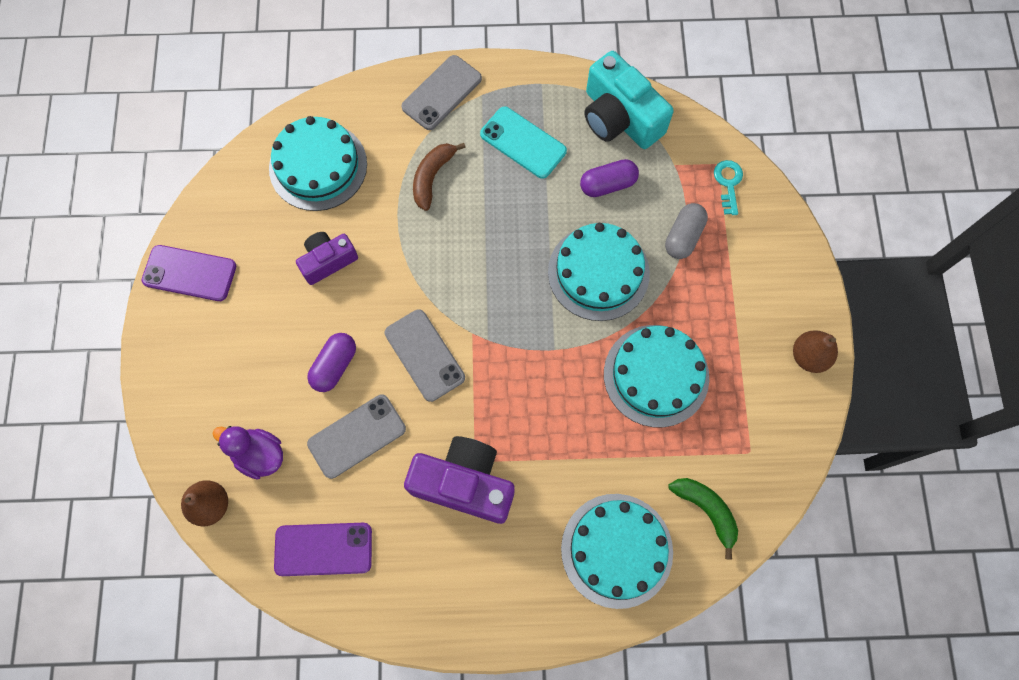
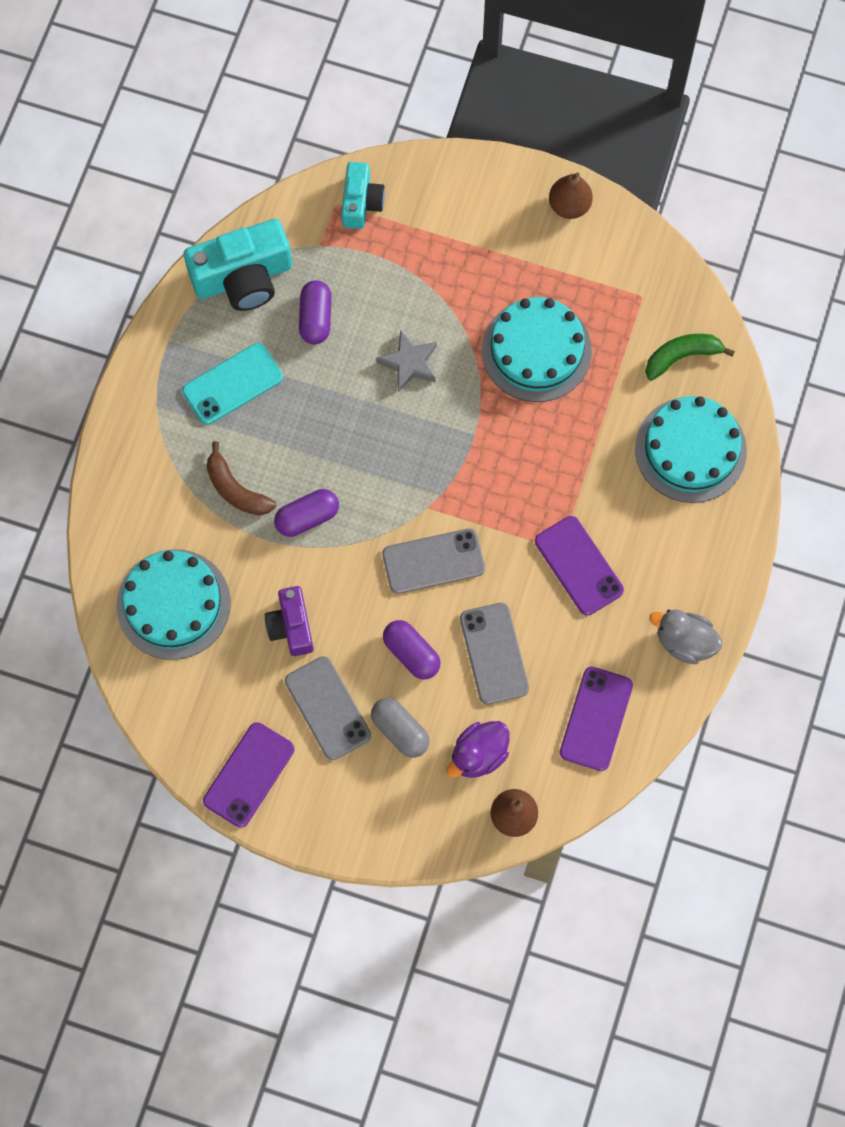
camera: 70 degrees left, 0 degrees up
(424, 608) = (684, 642): none -> grey duck
(428, 240) = (307, 517): none -> purple capsule
(442, 93) = (137, 446): grey phone -> grey phone (327, 708)
(464, 483) = (578, 566): purple camera -> purple phone
(598, 272) = (409, 363): turquoise cake -> grey star
(683, 236) = (402, 268): grey capsule -> grey capsule (400, 731)
(728, 183) = (361, 203): turquoise key -> turquoise camera

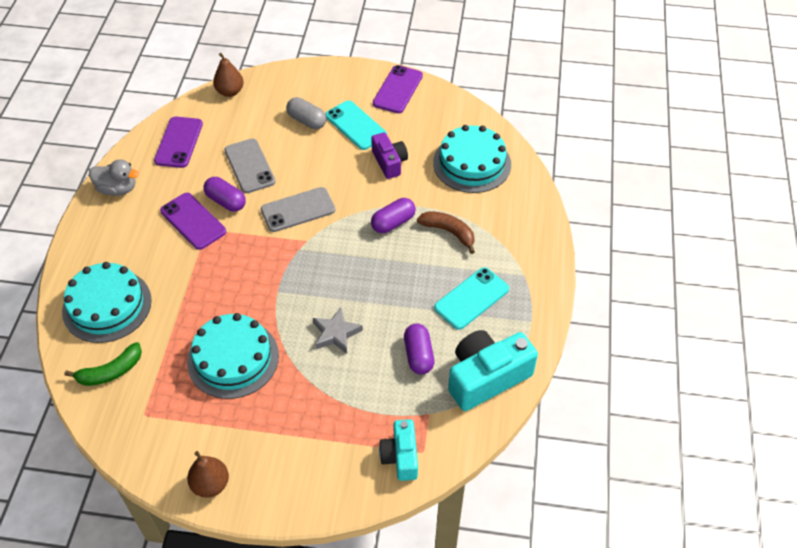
camera: 170 degrees right, 20 degrees down
(327, 708) = (356, 125): grey phone -> turquoise phone
(411, 653) = (305, 159): purple capsule -> purple capsule (226, 201)
(478, 755) = (254, 116): purple duck -> none

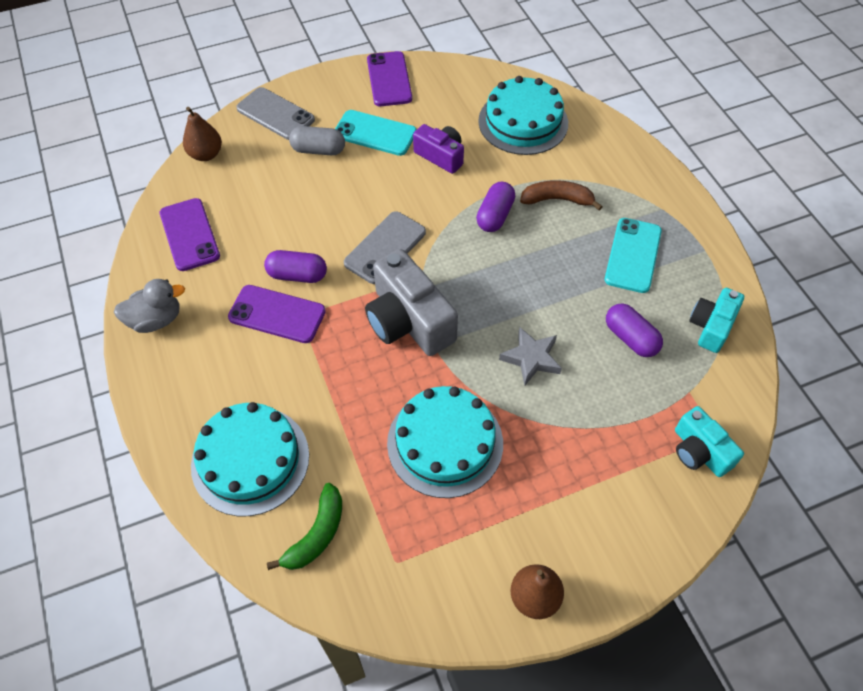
camera: 30 degrees left, 5 degrees up
(249, 166) = (293, 225): grey phone -> grey phone (275, 114)
(274, 267) = (408, 321): none -> grey camera
(486, 377) = (711, 326): turquoise camera -> turquoise camera, size x0.60

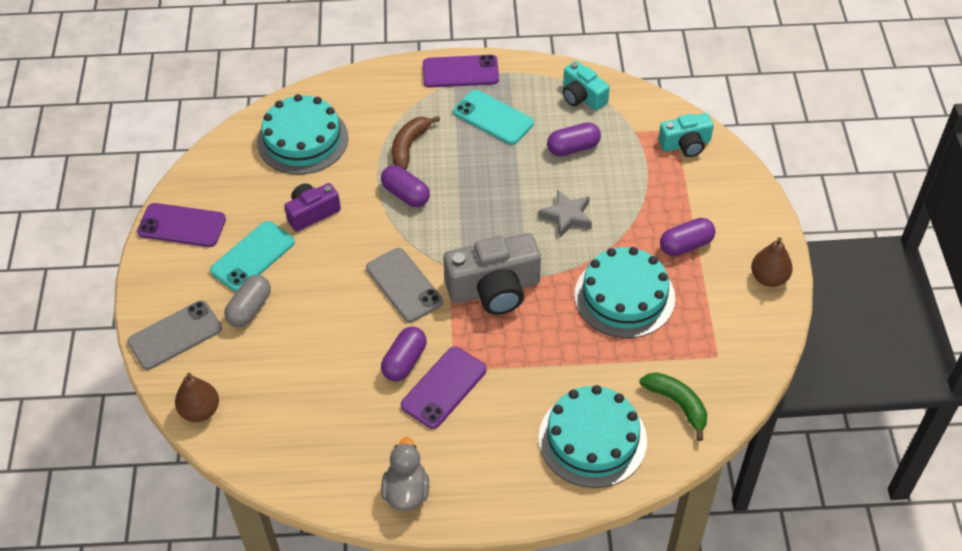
camera: 70 degrees left, 5 degrees down
(189, 234) = (308, 445): purple phone -> purple phone (460, 72)
(544, 489) = (686, 245): none -> purple capsule

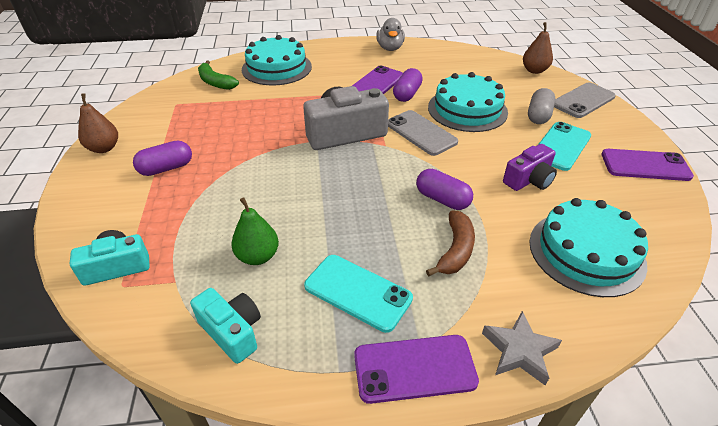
camera: 175 degrees right, 10 degrees down
(567, 216) = (275, 187): grey star -> grey star (519, 351)
(573, 148) = (258, 256): purple capsule -> green pear
(624, 296) = (235, 133): turquoise cake -> turquoise cake (467, 109)

